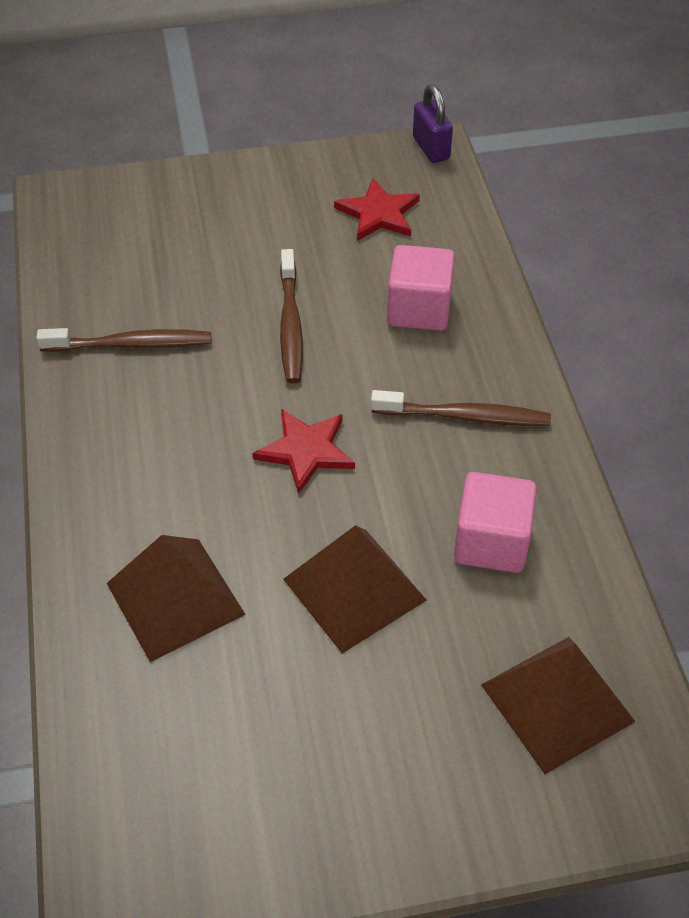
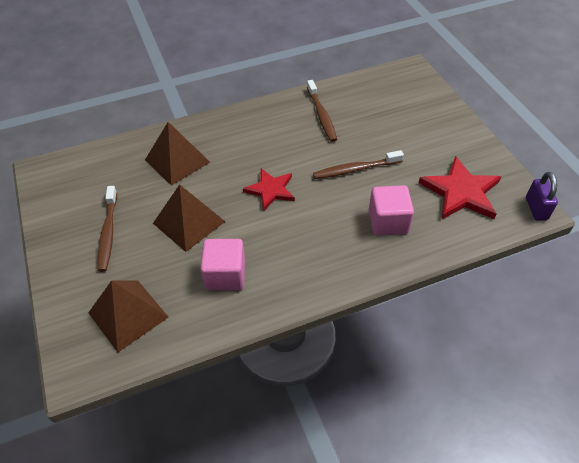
camera: 80 degrees right, 0 degrees up
(378, 213) = (461, 192): red star -> red star, size x1.53
(431, 148) = (536, 208): purple padlock -> purple padlock turned 60 degrees counterclockwise
(465, 416) = (311, 253): brown toothbrush -> brown toothbrush (108, 233)

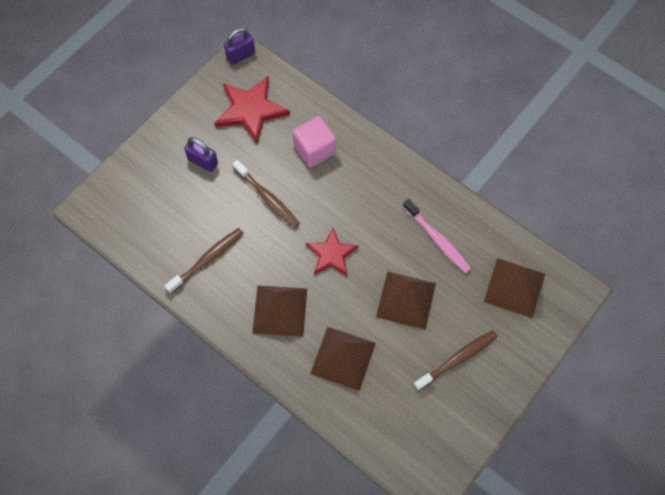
camera: 120 degrees left, 15 degrees up
(225, 275) = (437, 240): pink cube -> pink toothbrush
(246, 140) = (280, 310): none -> brown pyramid
(418, 142) = (203, 162): none -> purple padlock

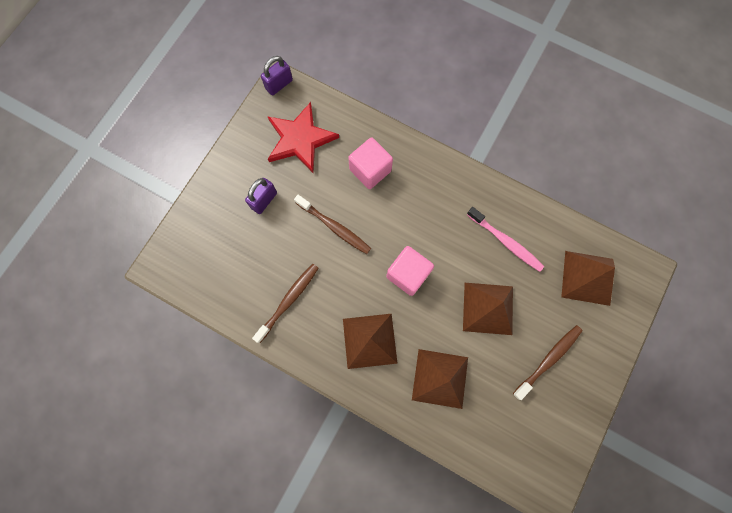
camera: 10 degrees left, 10 degrees up
(203, 162) = (264, 200): purple padlock -> purple padlock turned 75 degrees counterclockwise
(331, 254) = (408, 274): red star -> pink cube

